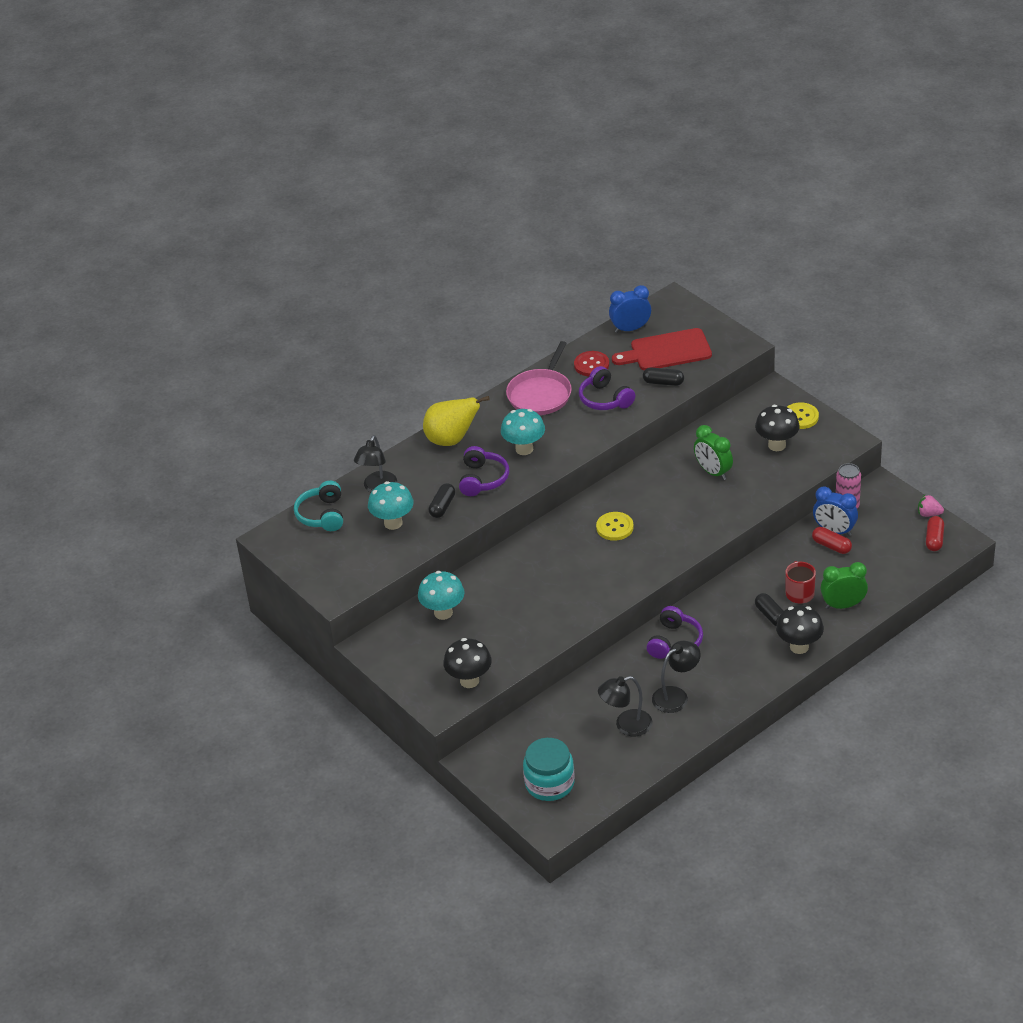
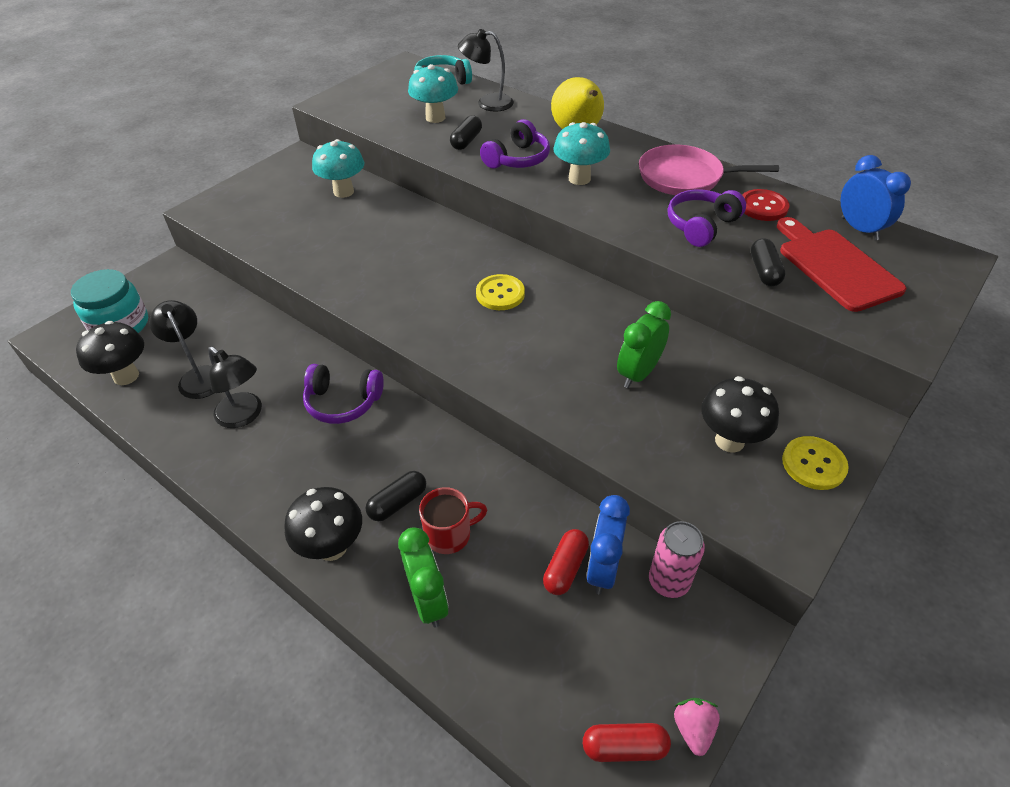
camera: 75 degrees right, 5 degrees up
(442, 506) = (466, 141): black capsule -> black capsule turned 75 degrees counterclockwise
(469, 681) = (238, 222): black mushroom -> black mushroom (126, 376)
(483, 479) = (517, 159): purple headphones -> purple headphones turned 45 degrees counterclockwise

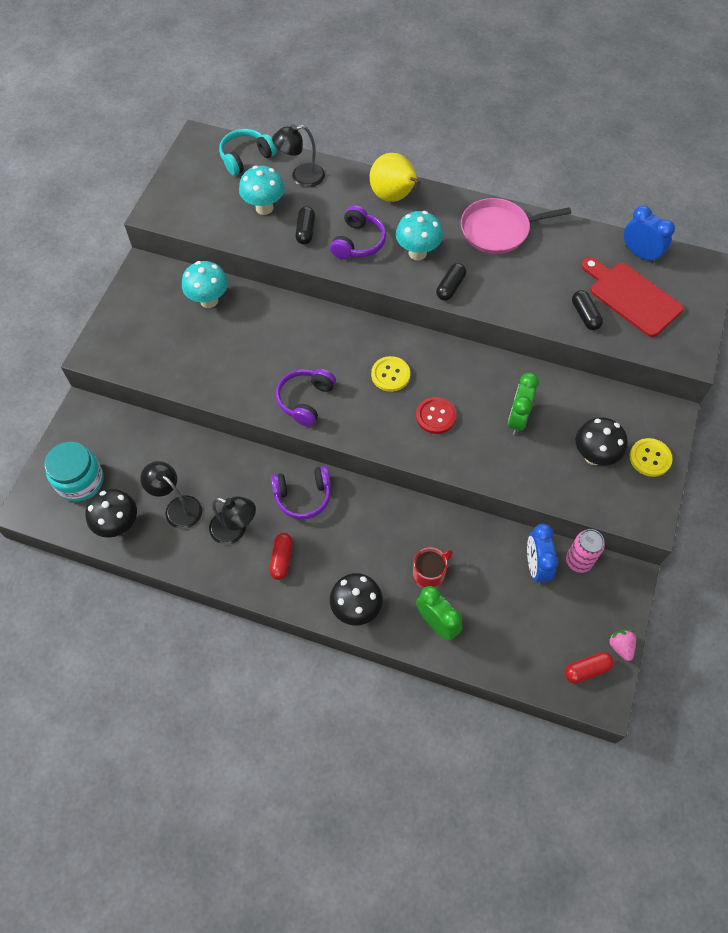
camera: 20 degrees left, 15 degrees up
(398, 503) = (384, 563): black capsule -> black capsule (450, 287)
(565, 568) = (512, 573): red capsule -> red capsule (282, 559)
(701, 225) = (527, 280): purple headphones -> purple headphones (305, 400)
(763, 207) = (566, 248): red button -> red button (435, 416)

